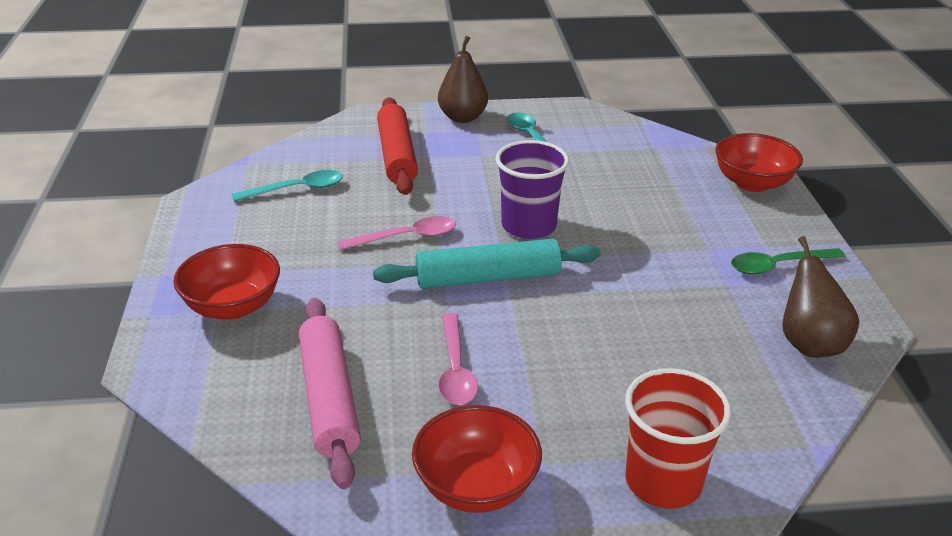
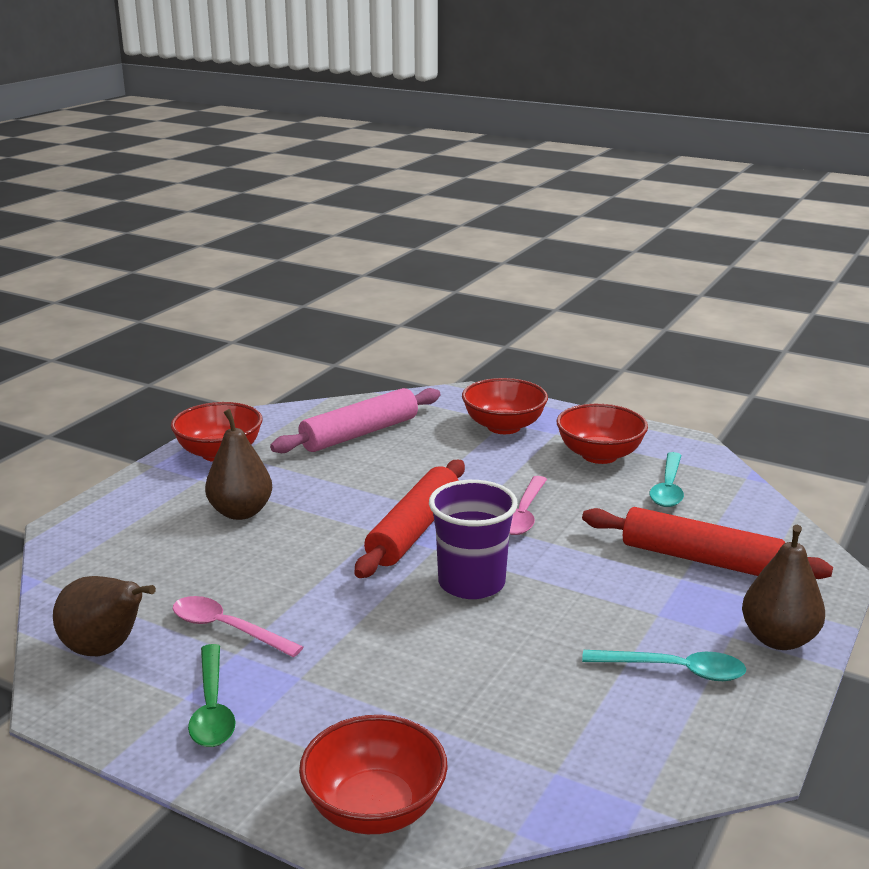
camera: 125 degrees right, 10 degrees down
(259, 234) = (599, 455): none -> red bowl
(329, 398) = (359, 433): pink rolling pin -> pink rolling pin turned 60 degrees counterclockwise
(455, 370) = (324, 479): pink spoon -> pink spoon (227, 629)
(488, 278) = (414, 530): turquoise rolling pin -> red rolling pin
(569, 390) = (241, 512): none -> brown pear
(663, 481) = (120, 510): red cup -> none
(778, 265) = (212, 708): green spoon -> green spoon turned 150 degrees clockwise

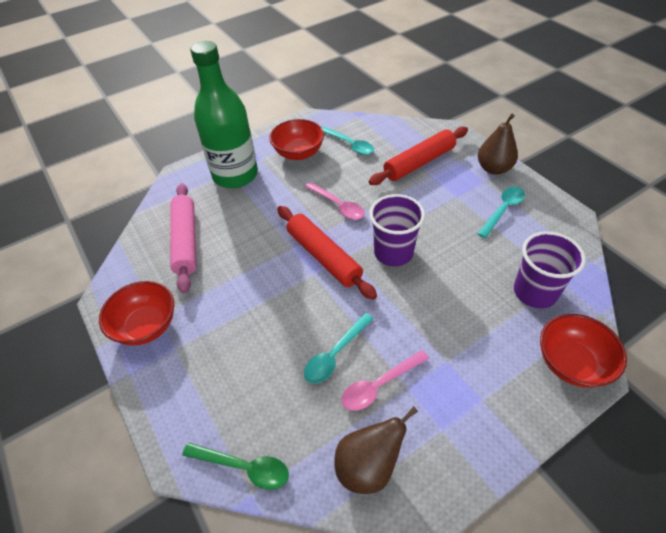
camera: 60 degrees left, 25 degrees up
(212, 708) = (459, 416): green spoon -> green spoon (244, 467)
(241, 512) = (241, 337): brown pear -> none
(256, 583) = (335, 354): none -> turquoise spoon
(503, 427) = (235, 175): red bowl -> green bottle
(503, 741) = (535, 292): none -> purple cup

